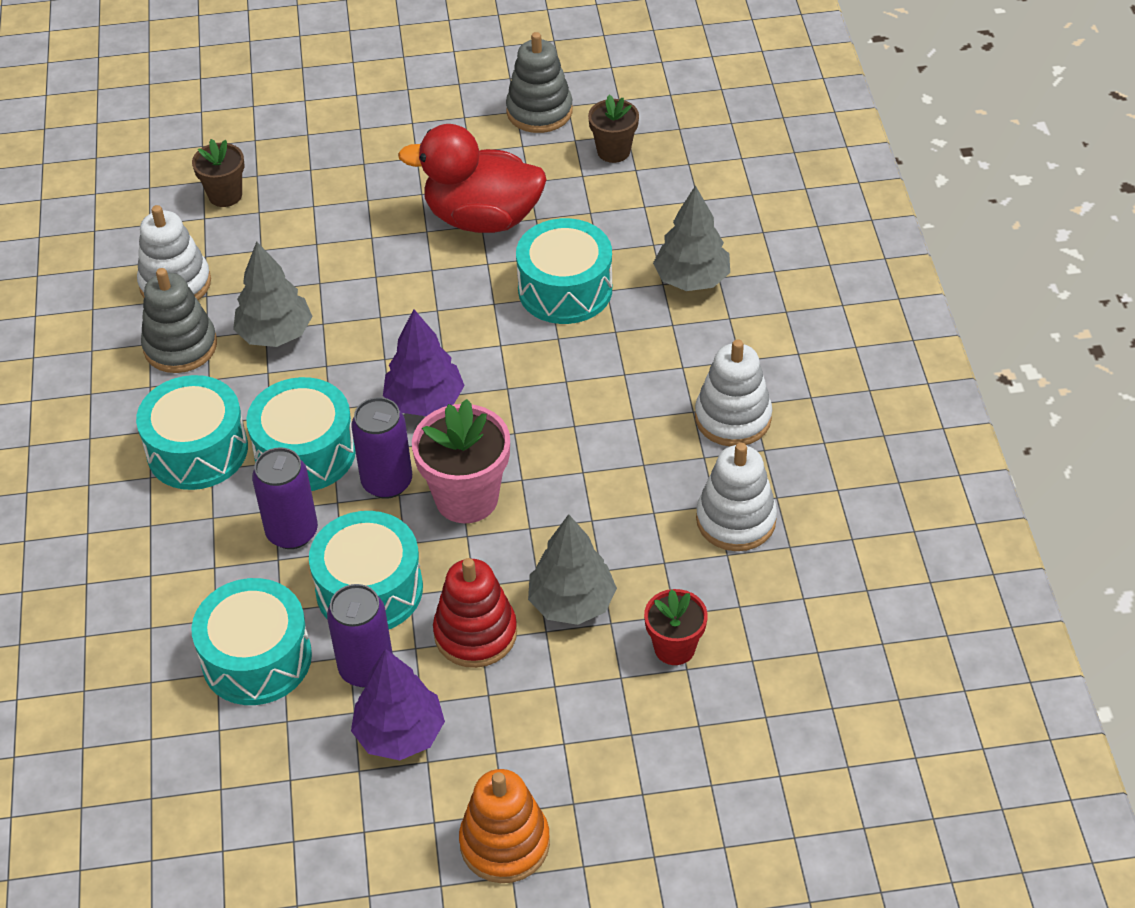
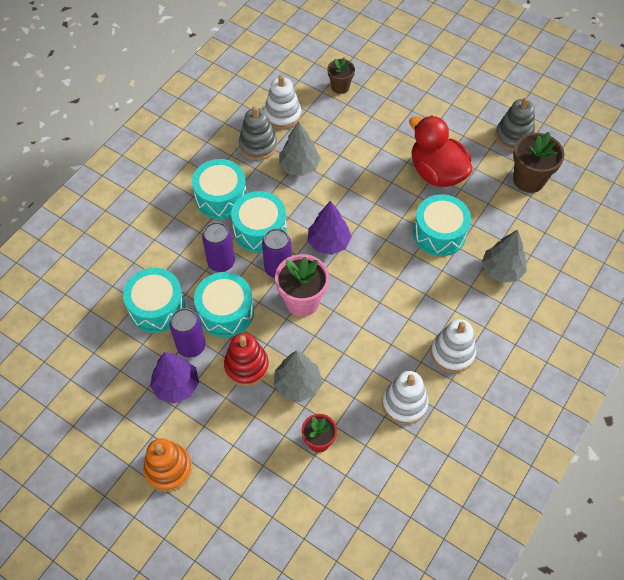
camera: 40 degrees right, 10 degrees up
(613, 151) = (528, 180): brown flower pot -> brown flower pot, size x1.64

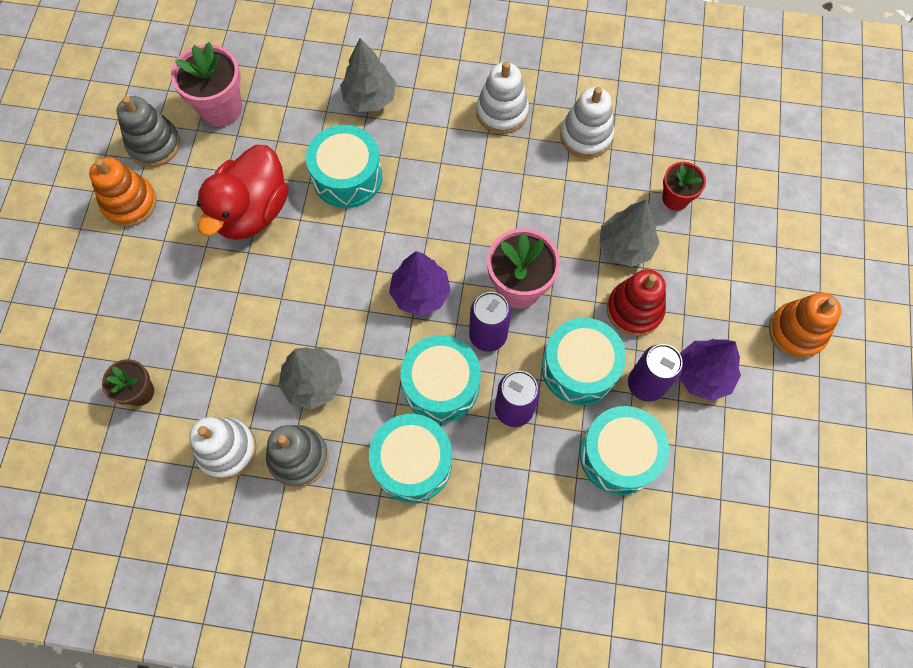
camera: 115 degrees left, 10 degrees up
(473, 113) = (130, 203): none -> orange stacking toy
(528, 180) = (221, 109): brown flower pot -> pink flower pot

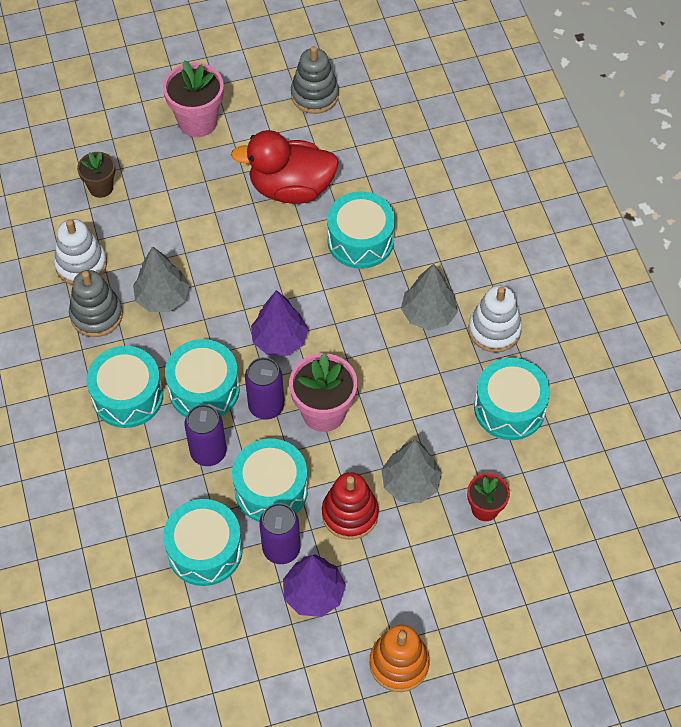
camera: 65 degrees right, 10 degrees down
(130, 203) = (254, 105): orange stacking toy -> none
(221, 109) = (374, 123): pink flower pot -> pink flower pot (198, 121)
(370, 98) = (447, 223): grey tree -> grey tree (428, 314)
(586, 136) = (509, 408): white stacking toy -> turquoise drum

